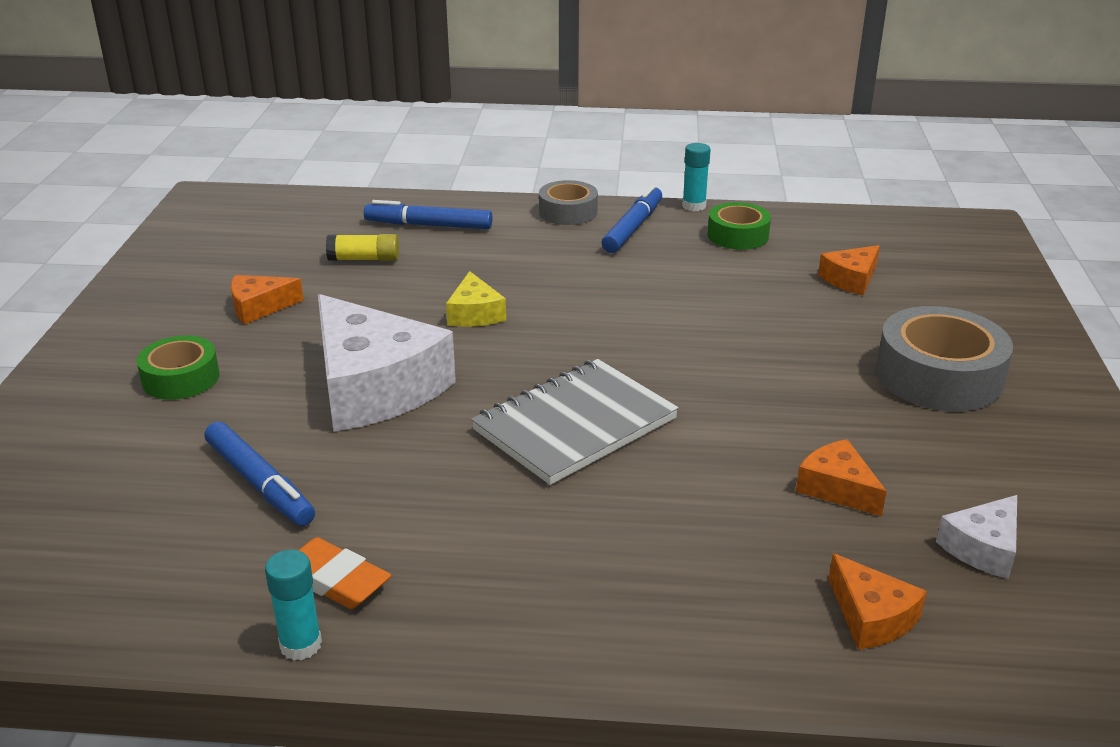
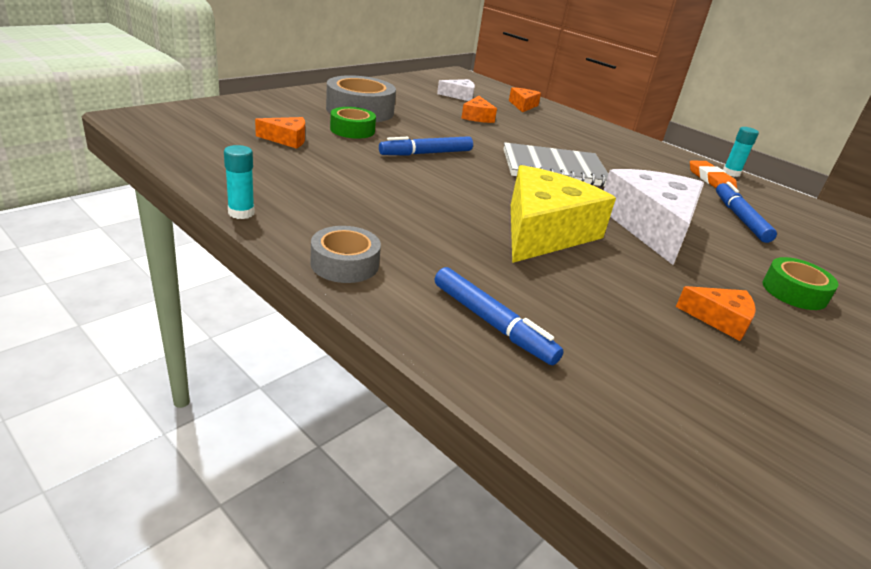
camera: 145 degrees left, 0 degrees up
(364, 259) = (593, 319): yellow glue stick -> none
(474, 313) = (544, 232): yellow cheese -> yellow cheese, size x2.14
(632, 228) = (327, 224): blue marker -> blue marker (426, 153)
(738, 235) = (275, 183): green tape -> green tape (352, 130)

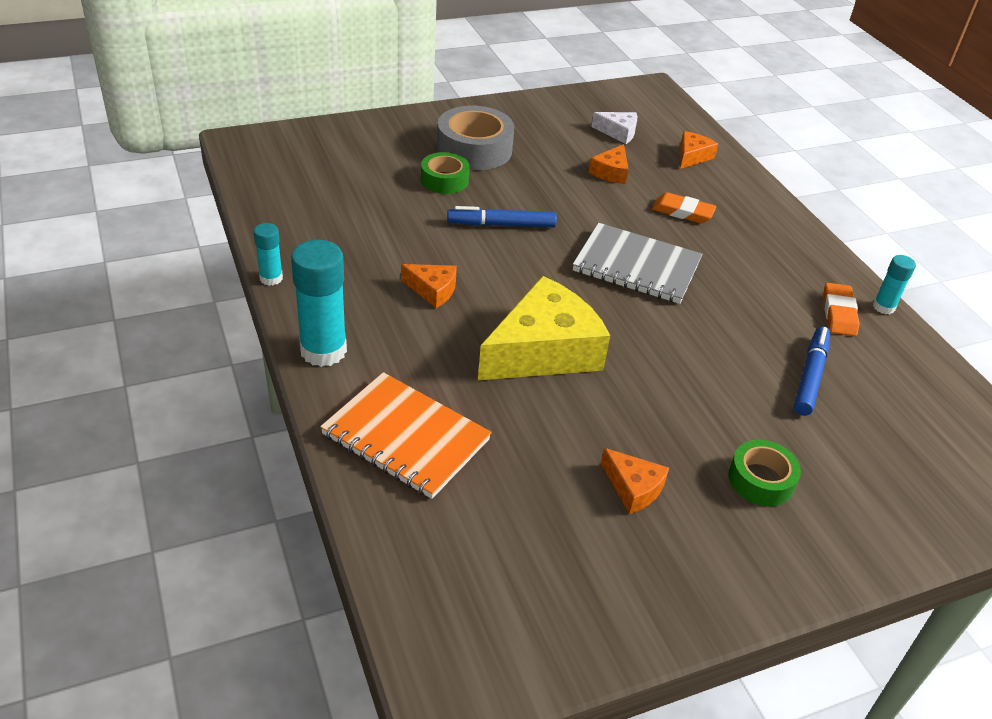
camera: 25 degrees right, 10 degrees up
(287, 139) = (367, 188): orange cheese -> orange cheese (432, 290)
(344, 264) = (323, 351): grey tape -> turquoise glue stick
(492, 323) = (405, 438): blue marker -> orange notebook
(550, 135) = (683, 212): none -> orange eraser
(651, 227) = (676, 367): white cheese -> none

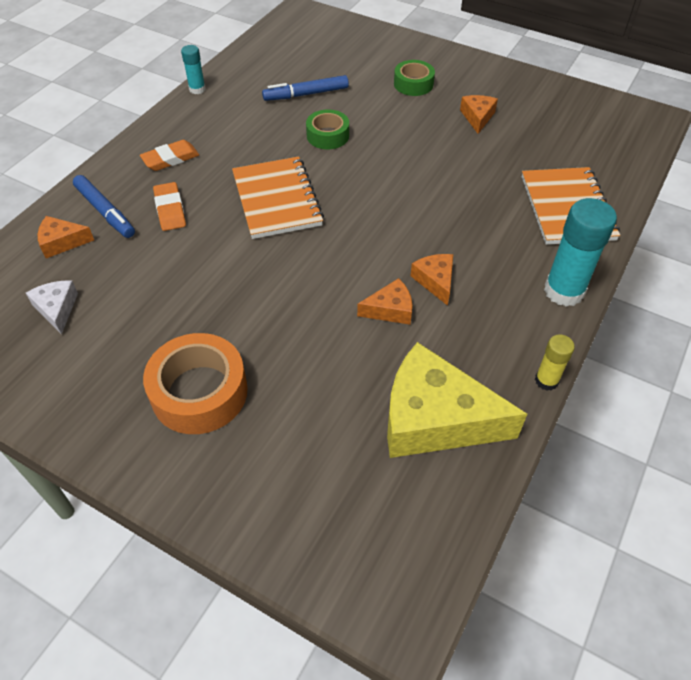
camera: 125 degrees left, 10 degrees up
(271, 278) = (546, 380): turquoise glue stick -> yellow glue stick
(444, 180) = (281, 376): green tape -> green tape (328, 135)
(474, 149) = (199, 392): grey tape -> orange tape
(501, 225) = (308, 295): blue marker -> blue marker (105, 212)
(544, 351) = (422, 196): yellow cheese -> yellow cheese (435, 418)
(611, 172) = (145, 277): orange cheese -> orange cheese (390, 310)
(636, 267) = (277, 200): grey notebook -> orange notebook
(839, 313) = (225, 102): orange eraser -> orange eraser (170, 159)

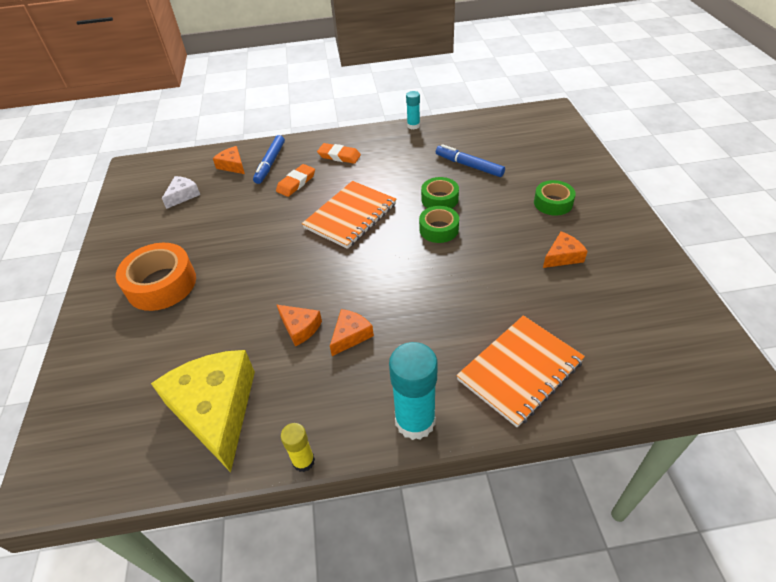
camera: 55 degrees right, 5 degrees down
(366, 158) = (438, 229): none -> green tape

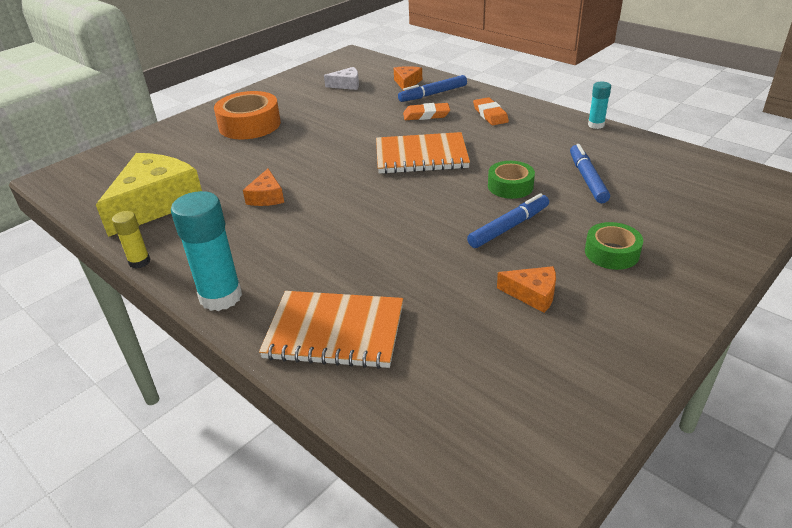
camera: 50 degrees right, 10 degrees down
(350, 335) = (282, 222): orange cheese -> none
(438, 229) = (467, 205): green tape -> none
(484, 226) = (509, 227): none -> blue marker

